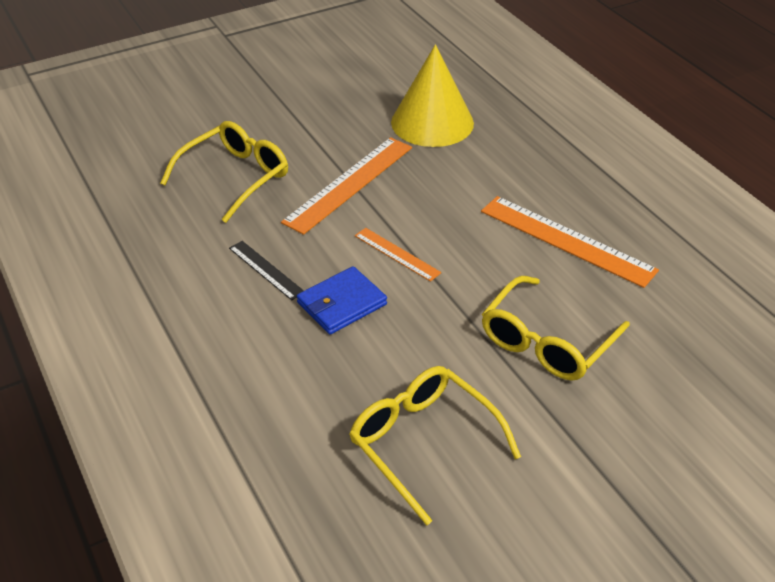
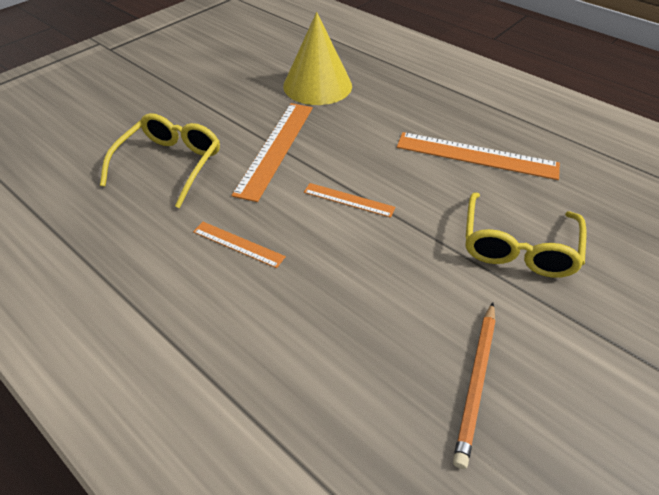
camera: 20 degrees left, 5 degrees up
(266, 270) = (238, 244): black ruler -> orange ruler
(342, 304) = (325, 259): blue wallet -> none
(423, 443) = (475, 381): yellow glasses -> orange pencil

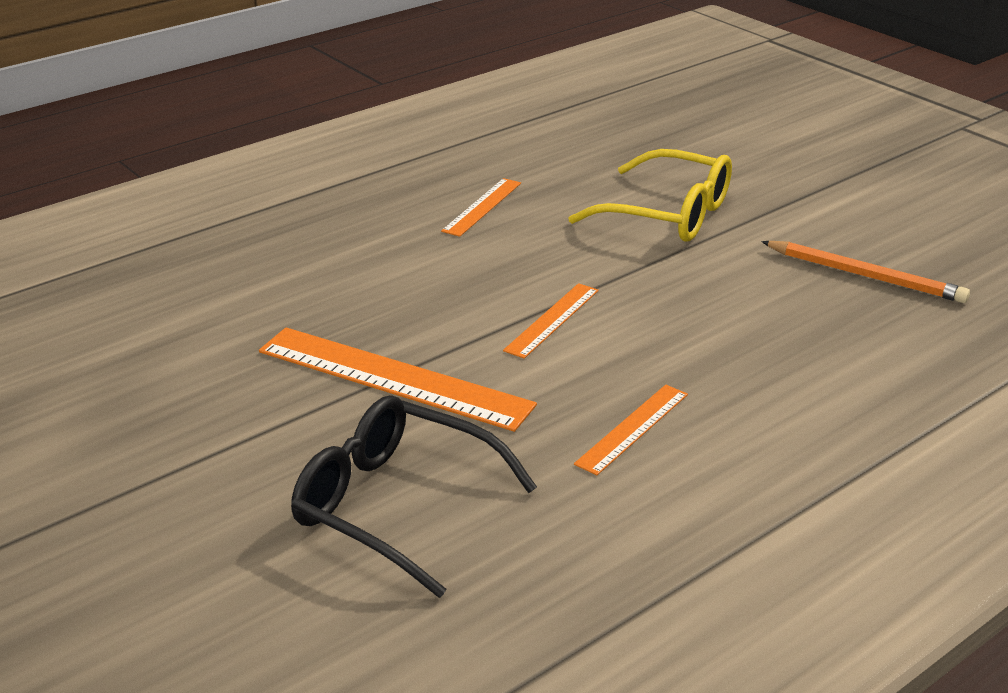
camera: 80 degrees left, 15 degrees down
(170, 164) = (395, 505): yellow glasses -> black glasses
(317, 85) = (209, 317): yellow cone -> none
(476, 155) = (482, 207): orange ruler -> orange ruler, size x0.54

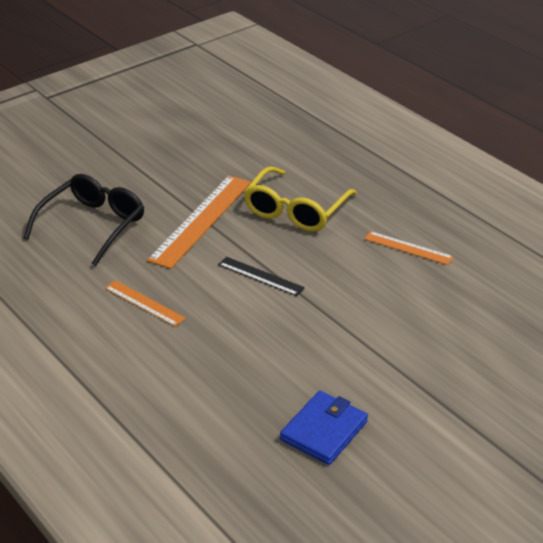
camera: 90 degrees right, 5 degrees up
(552, 320) = (260, 276): orange ruler -> black ruler
(668, 214) = (411, 335): yellow glasses -> yellow glasses (295, 210)
(864, 276) = (324, 430): orange pencil -> blue wallet

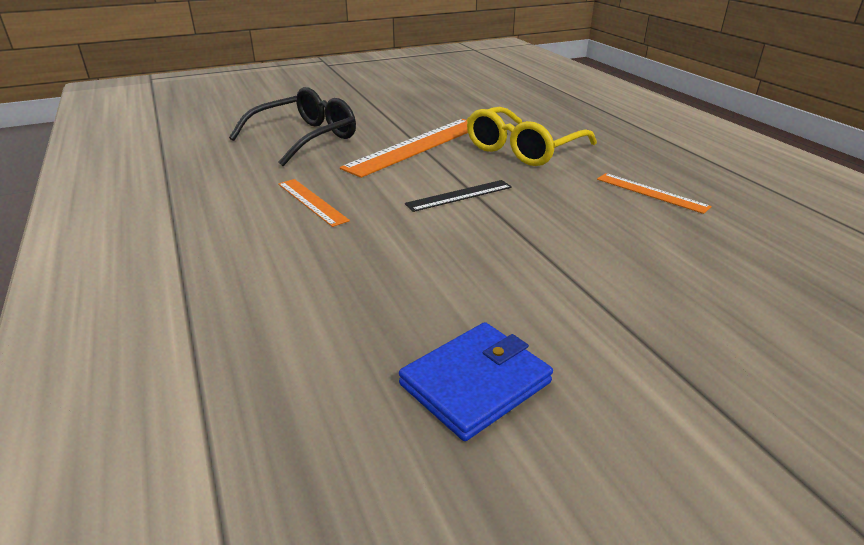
camera: 15 degrees right, 5 degrees down
(260, 276) = (459, 195): black ruler -> black ruler turned 75 degrees counterclockwise

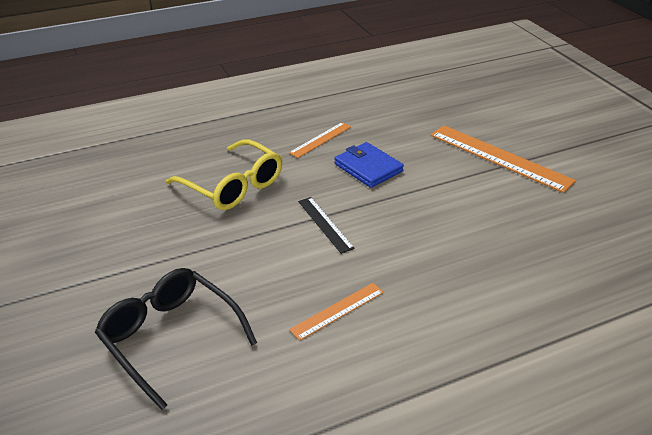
camera: 90 degrees left, 5 degrees up
(417, 146) = (212, 248): orange ruler -> orange ruler (499, 157)
(475, 383) = (539, 224): blue wallet -> blue wallet (368, 168)

